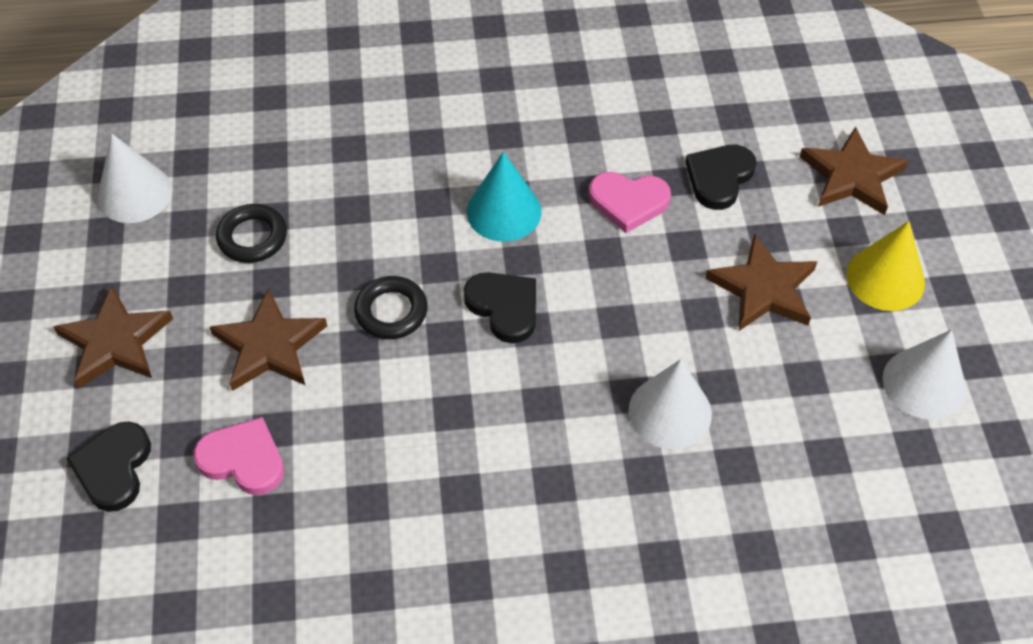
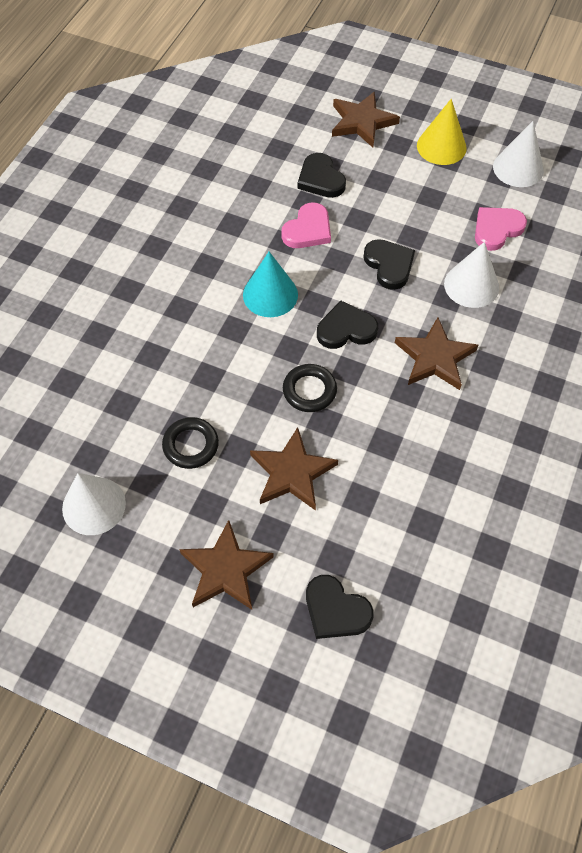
camera: 60 degrees left, 5 degrees up
(243, 459) = (375, 525): pink heart -> pink heart (496, 229)
(635, 308) = (389, 265): none -> black heart
(763, 289) = (414, 201): brown star -> brown star (435, 357)

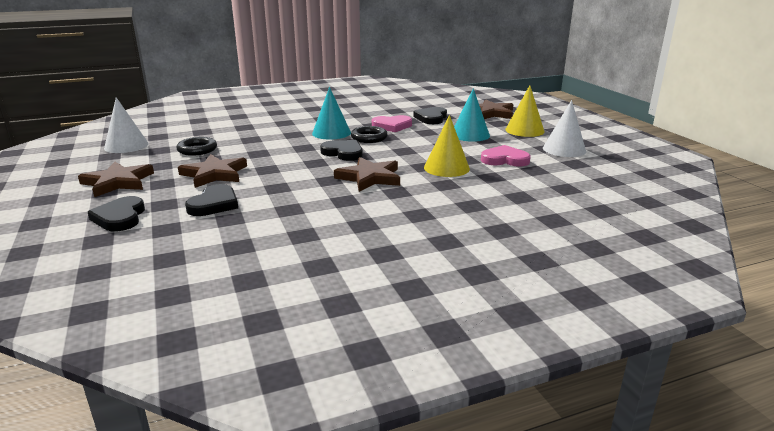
camera: 45 degrees right, 35 degrees down
(309, 390) = (282, 159): black ring -> black ring (369, 138)
(389, 265) = (411, 147): black heart -> black heart (214, 204)
(406, 195) = (470, 135): none -> turquoise cone
(471, 285) = (446, 168): white cone -> yellow cone

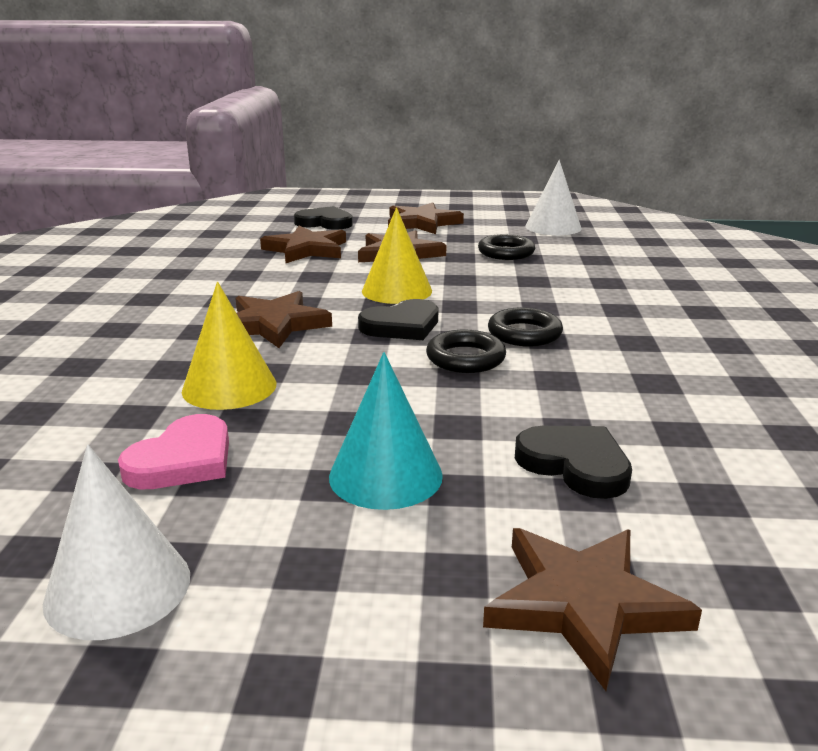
camera: 115 degrees right, 0 degrees up
(214, 204) = (306, 249): black heart -> brown star
(331, 133) = (524, 334): turquoise cone -> black ring
(392, 126) = (532, 396): pink heart -> none
(524, 130) = (339, 593): yellow cone -> yellow cone (397, 291)

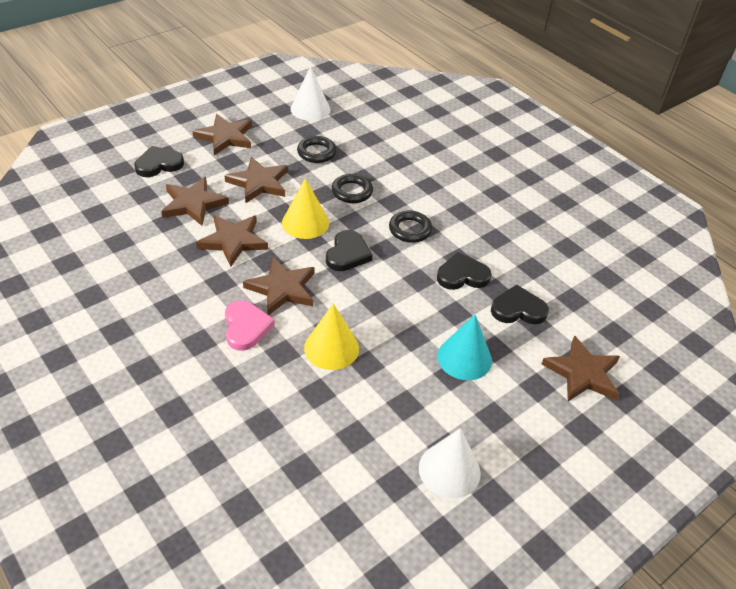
camera: 45 degrees left, 20 degrees up
(183, 460) = (380, 402): pink heart -> pink heart (246, 327)
(294, 280) = (233, 241): none -> brown star
(465, 358) = (407, 264): black ring -> black ring (352, 192)
(534, 396) = (462, 275): none -> black heart

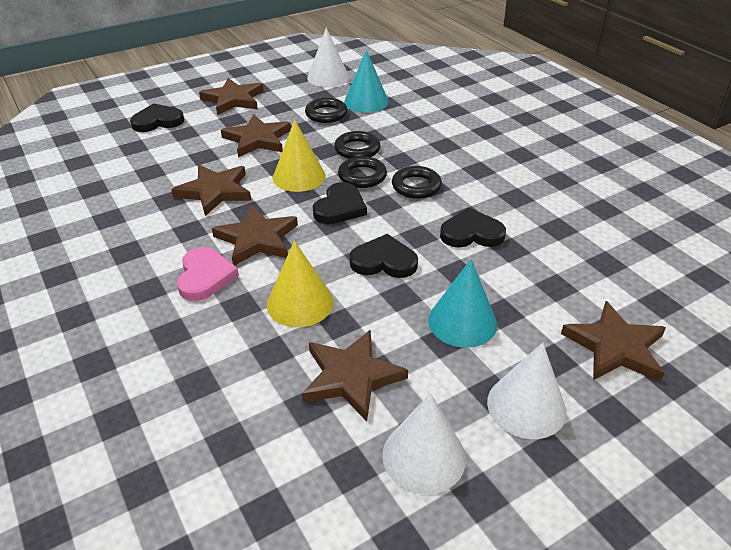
camera: 10 degrees right, 5 degrees down
(193, 204) = (182, 156): brown star -> brown star (351, 377)
(351, 137) = (366, 101): none -> turquoise cone
(361, 220) = (362, 176): none -> black ring
(518, 309) = (536, 271): black heart -> black heart (384, 261)
(520, 426) = (526, 406): none -> white cone

